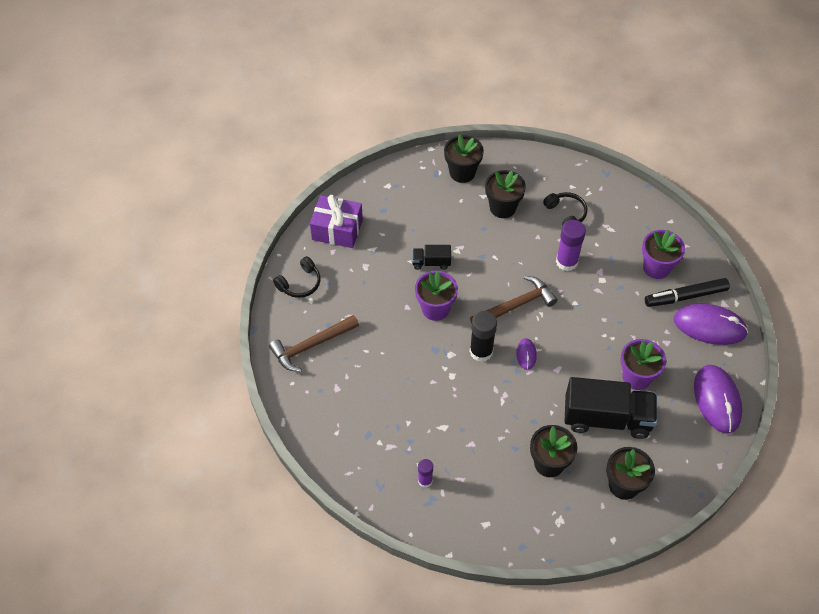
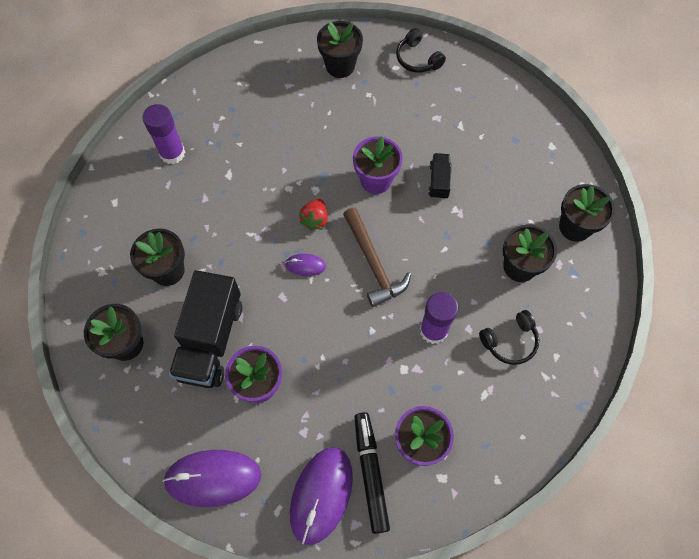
camera: 95 degrees right, 10 degrees up
(311, 346) = (340, 66): brown hammer -> black flower pot
(337, 230) = (487, 94): purple gift -> none
(425, 480) = (172, 153): purple glue stick -> purple glue stick, size x1.72
(481, 351) = (315, 220): black glue stick -> red strawberry

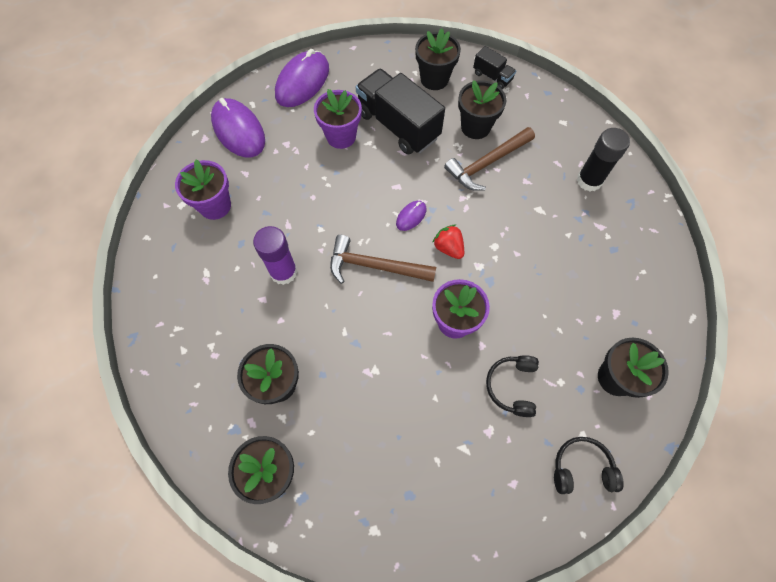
camera: 125 degrees right, 0 degrees up
(172, 153) = (589, 180): purple glue stick -> black glue stick
(206, 238) = (487, 163): none -> brown hammer
(371, 473) = (225, 165): black marker -> none
(439, 181) = (414, 377): black truck -> black truck (492, 77)
(510, 341) = (226, 323): black headphones -> black headphones (512, 386)

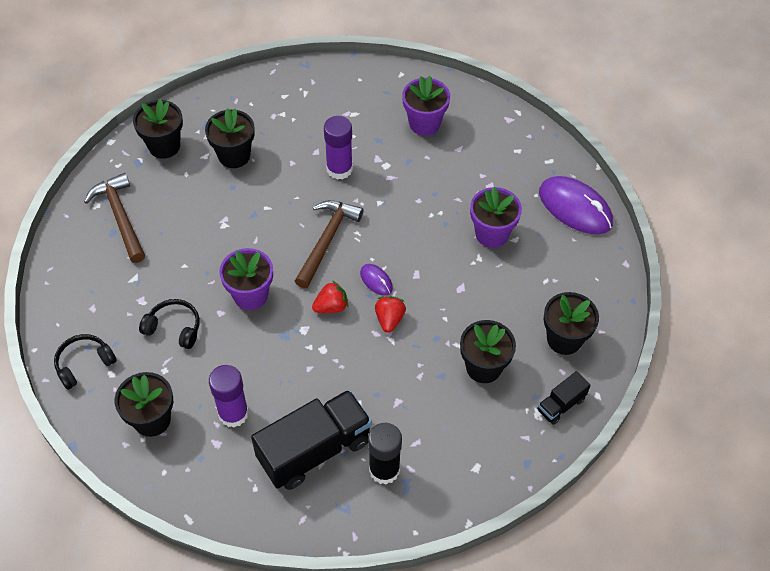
camera: 100 degrees right, 10 degrees down
(238, 131) = (514, 147): purple mouse -> none
(398, 125) = (498, 289): black truck -> black truck (314, 450)
(449, 199) = (389, 319): none -> red strawberry
(487, 163) = (429, 367): brown hammer -> brown hammer (120, 217)
(581, 468) = (84, 364): black headphones -> black headphones turned 135 degrees counterclockwise
(583, 306) = (233, 413): none -> purple glue stick

